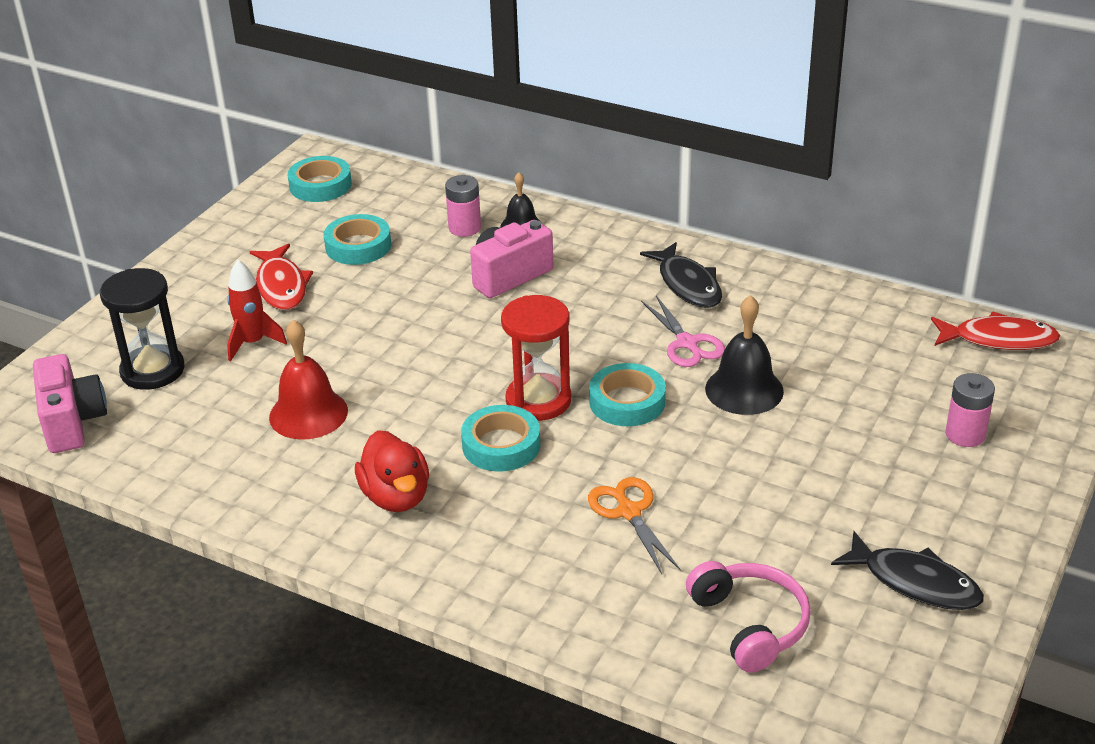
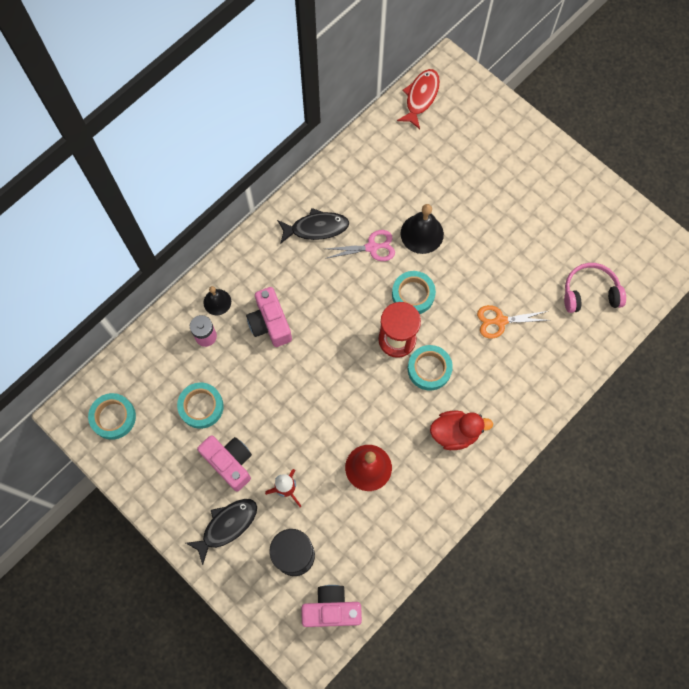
camera: 75 degrees left, 35 degrees up
(281, 286) = (229, 463): red fish -> pink camera
(914, 582) = (582, 213): black fish -> black fish (227, 526)
(965, 434) = (489, 147): pink battery -> none

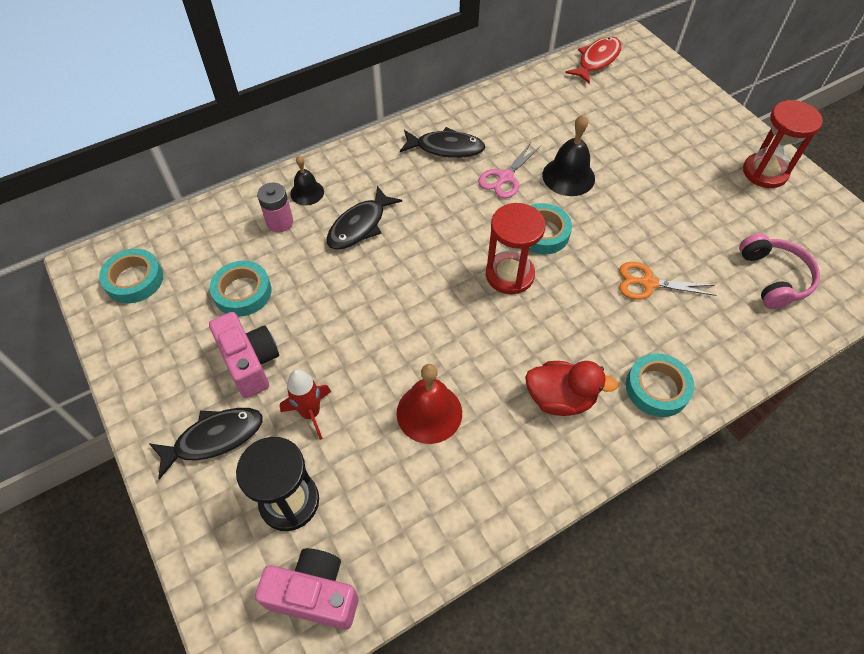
camera: 15 degrees right, 15 degrees down
(270, 323) = (360, 226): pink camera -> black fish
(372, 247) = (505, 178): pink scissors -> pink scissors turned 120 degrees clockwise
(429, 369) = (543, 315): turquoise tape -> turquoise tape (657, 388)
(574, 191) = (765, 172): none -> red hourglass
(590, 293) = (773, 278): pink headphones -> pink headphones turned 75 degrees clockwise

